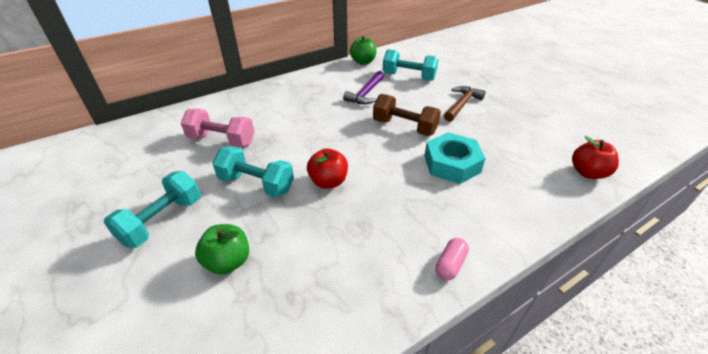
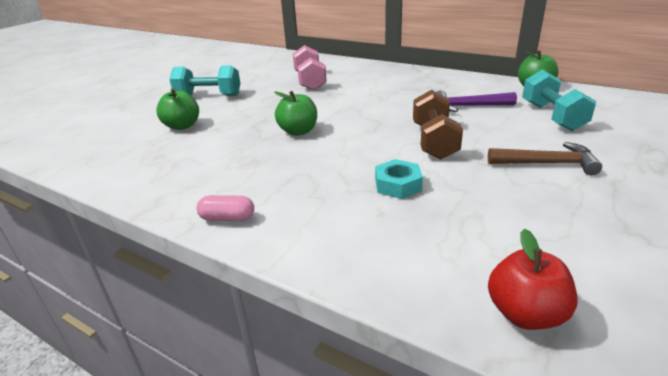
camera: 65 degrees right, 10 degrees down
(256, 184) = (269, 108): turquoise dumbbell -> none
(328, 181) = (298, 131): red apple -> green apple
(452, 164) = (398, 185): turquoise nut -> turquoise nut, size x0.62

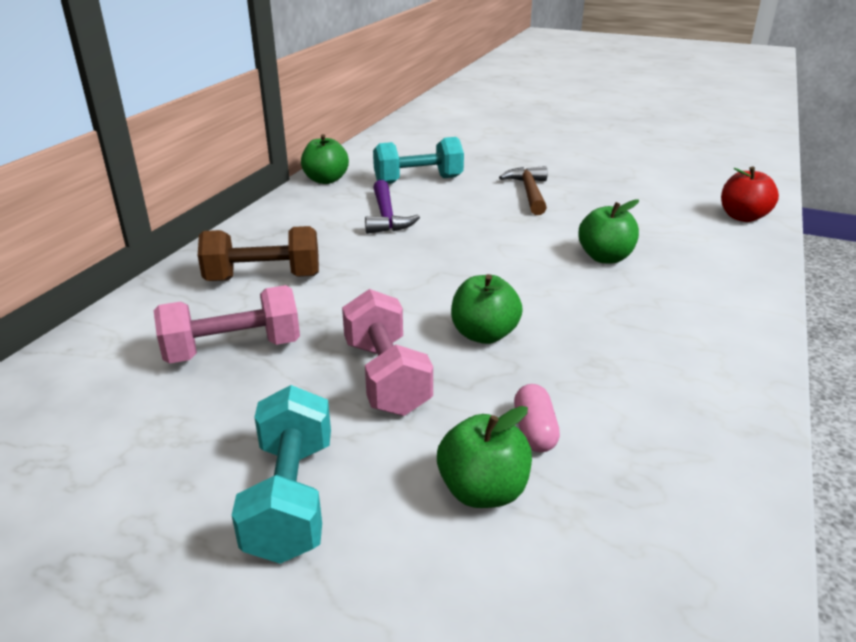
camera: 100 degrees left, 0 degrees up
(227, 218) = (742, 356): pink capsule -> pink capsule (534, 431)
(272, 109) = (386, 377): none -> pink dumbbell
(398, 185) = (605, 257): turquoise nut -> green apple
(434, 141) = (494, 238): brown dumbbell -> brown dumbbell (263, 278)

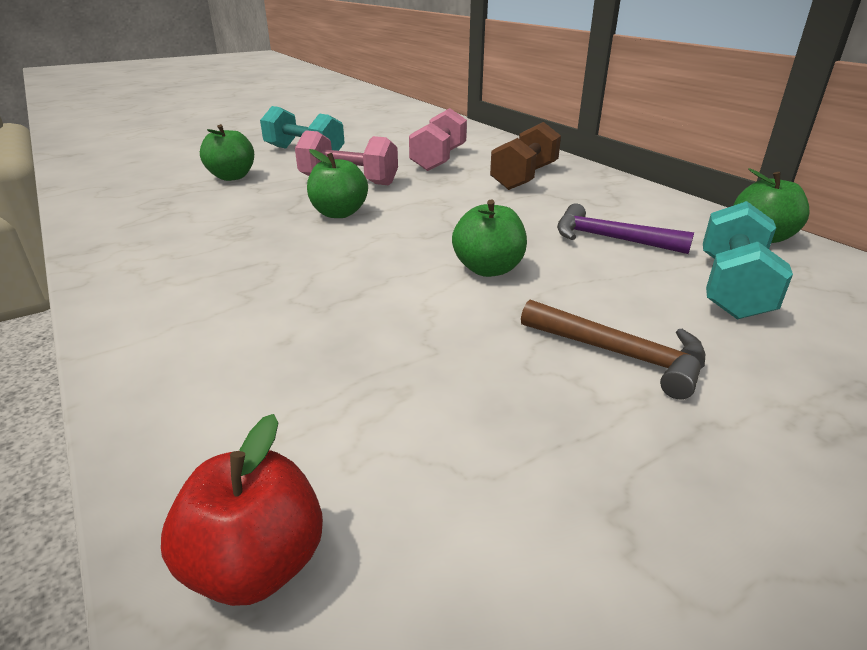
camera: 125 degrees right, 0 degrees up
(534, 431) = (236, 197): pink capsule -> none
(605, 257) = (358, 312): green apple -> green apple (488, 269)

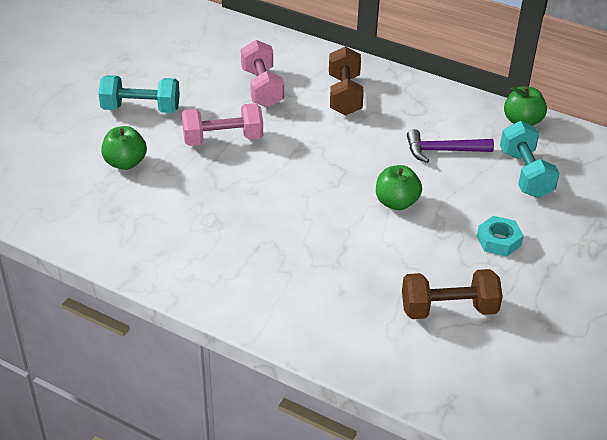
camera: 30 degrees left, 10 degrees up
(256, 564) = (439, 383): red apple -> none
(339, 213) = (257, 180): green apple -> none
(428, 425) = (448, 309): none -> brown dumbbell
(620, 354) = (499, 241): brown hammer -> turquoise nut

